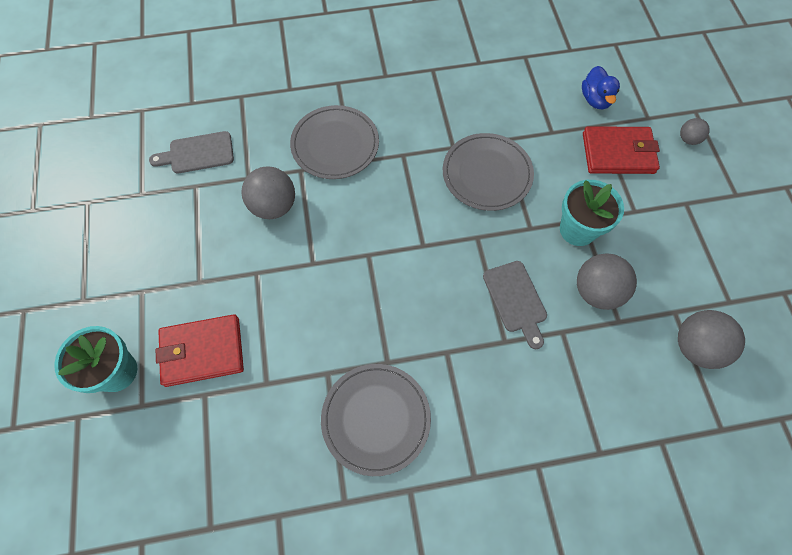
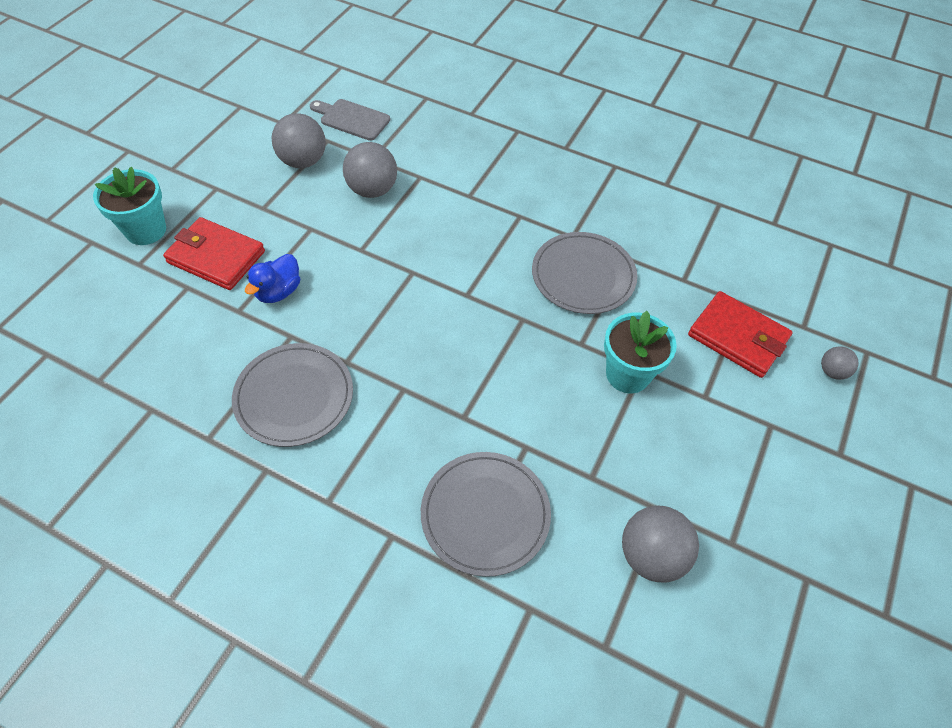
camera: 35 degrees right, 10 degrees down
(335, 144) = (468, 174): grey plate -> grey plate (485, 514)
(516, 300) = (507, 391): grey cutting board -> none
(595, 99) = (759, 279): blue duck -> blue duck (278, 291)
(596, 291) = (594, 437): grey ball -> grey ball (303, 161)

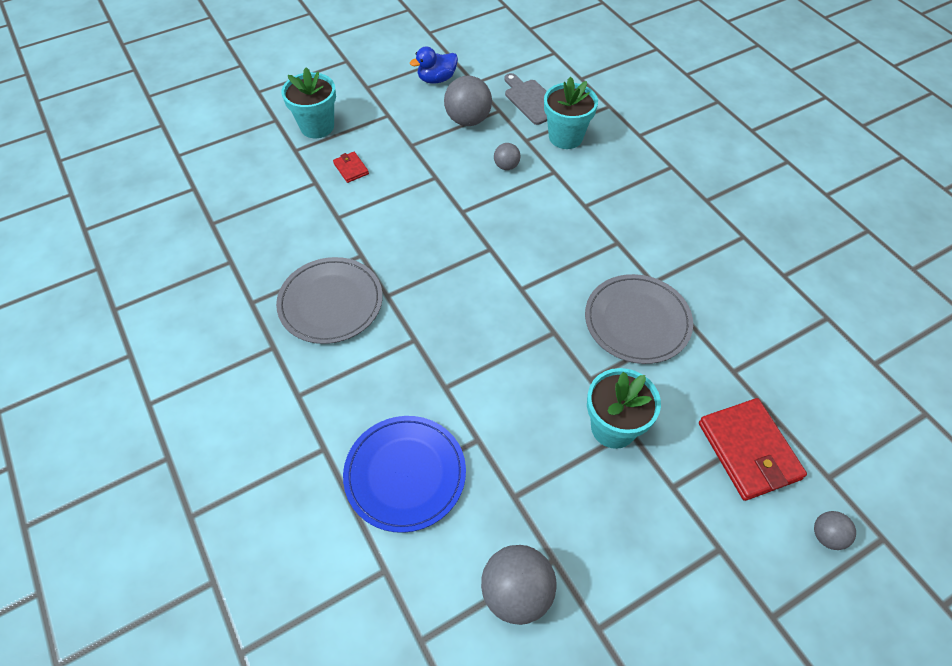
camera: 35 degrees right, 0 degrees up
(216, 257) = (351, 169): red wallet -> red wallet, size x0.47
(278, 291) = (376, 216): blue duck -> blue duck (436, 79)
(372, 190) = (506, 166): grey ball -> grey ball, size x0.53
(408, 141) = (565, 137): none -> turquoise flower pot
(485, 514) = (405, 474): grey plate -> blue plate

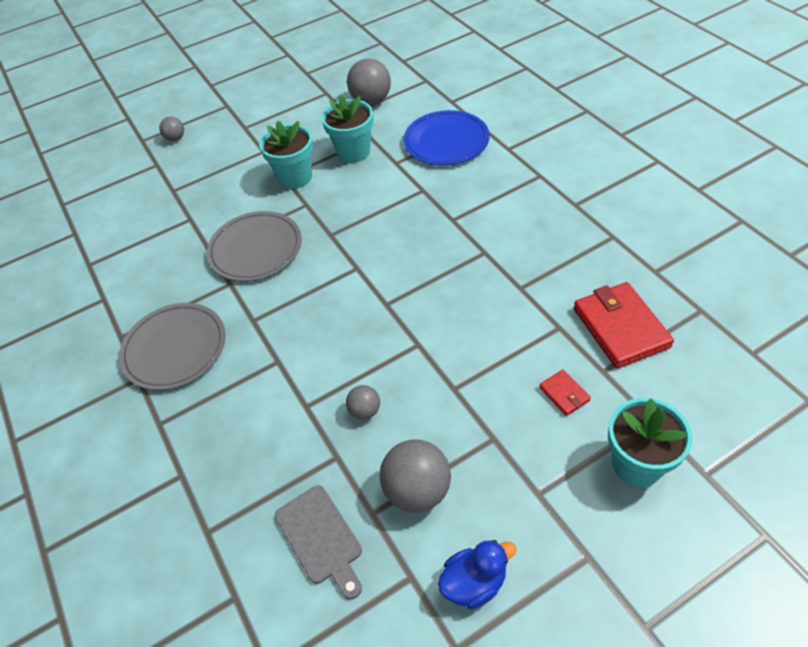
camera: 175 degrees left, 5 degrees down
(330, 302) = (536, 242): grey plate -> grey plate (175, 348)
(565, 137) = (282, 465): turquoise flower pot -> turquoise flower pot (353, 152)
(748, 450) = (203, 173): red wallet -> red wallet (620, 328)

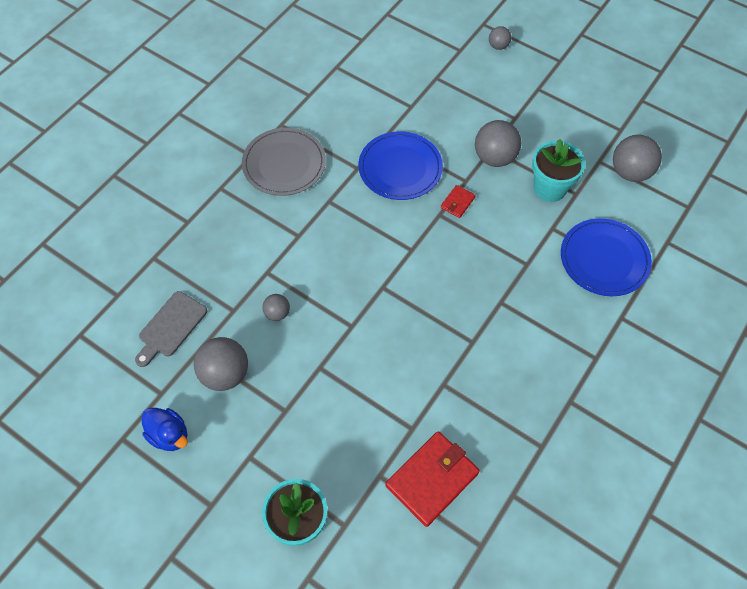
camera: 60 degrees right, 10 degrees up
(255, 249) = (400, 168): grey plate -> blue plate
(295, 177) = (494, 157): turquoise flower pot -> grey ball
(564, 394) = (345, 451): red wallet -> red wallet (457, 202)

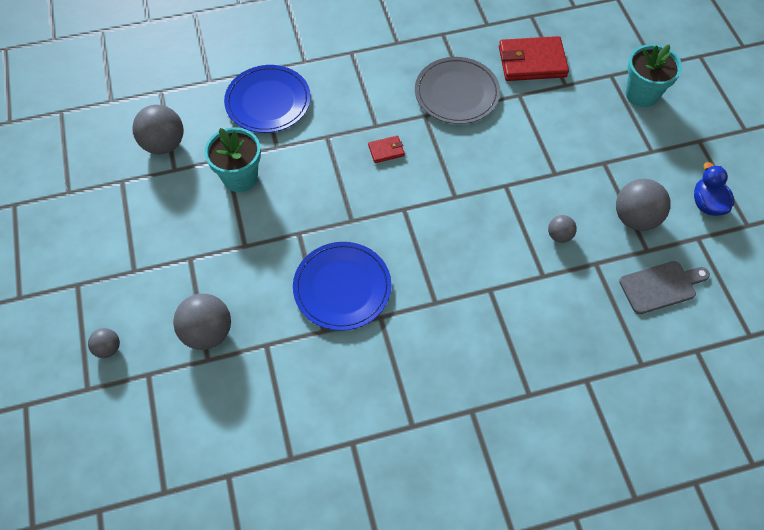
camera: 140 degrees left, 0 degrees up
(284, 164) = (446, 374): grey plate -> grey plate (457, 93)
(457, 202) = (326, 220): red wallet -> red wallet (386, 150)
(494, 157) = (252, 235): grey ball -> grey ball (208, 332)

